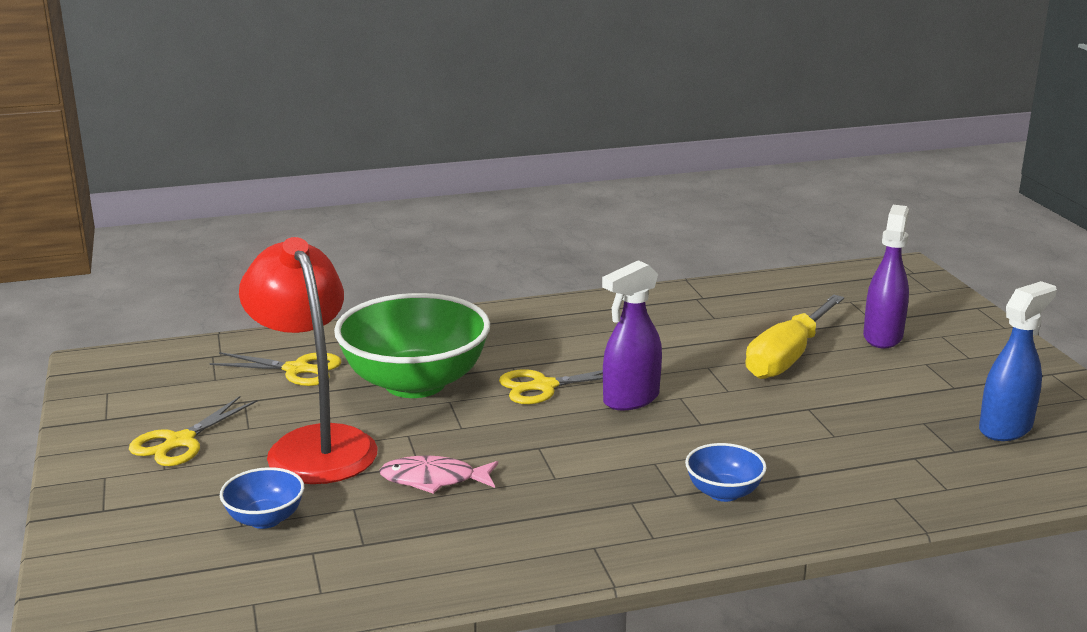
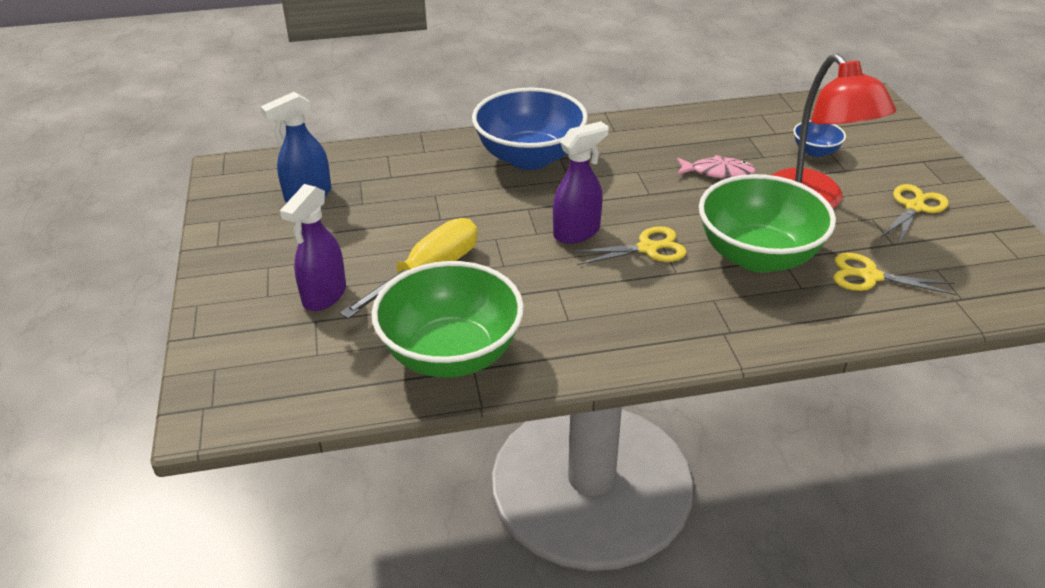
camera: 175 degrees left, 15 degrees up
(723, 492) = (529, 157): blue bowl -> blue bowl, size x2.21
(727, 304) = (451, 354): none -> green bowl

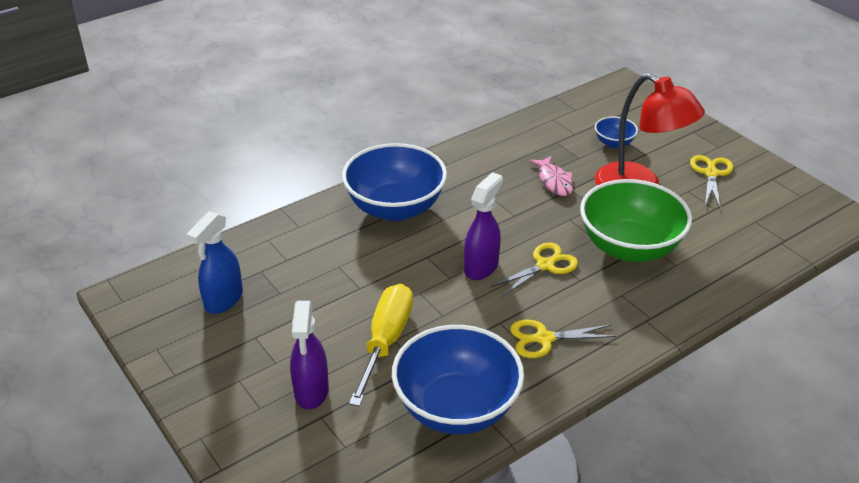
camera: 25 degrees left, 0 degrees up
(451, 354) = (456, 408): green bowl -> blue bowl
(718, 172) = (554, 181): pink fish -> pink fish turned 90 degrees clockwise
(869, 276) = (715, 241): yellow scissors -> yellow scissors (543, 339)

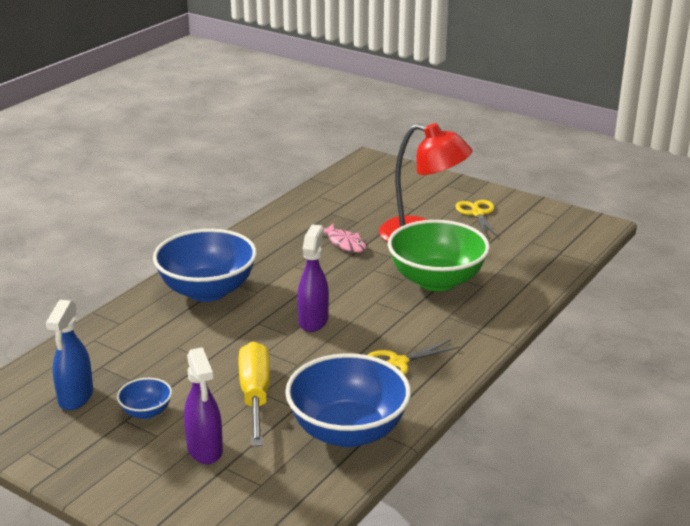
camera: 20 degrees left, 10 degrees down
(545, 265) = (370, 308): yellow scissors -> none
(614, 143) = (382, 205): blue bowl -> blue bowl (146, 412)

